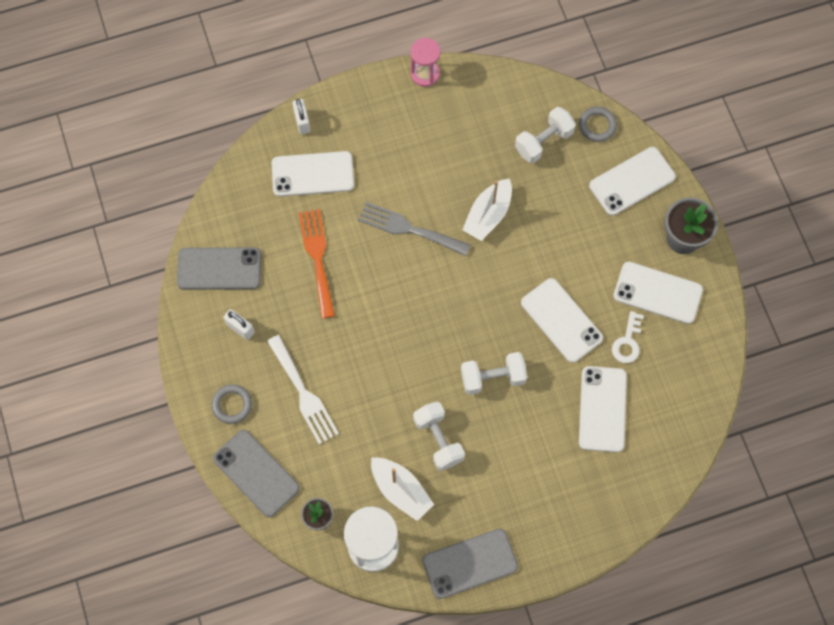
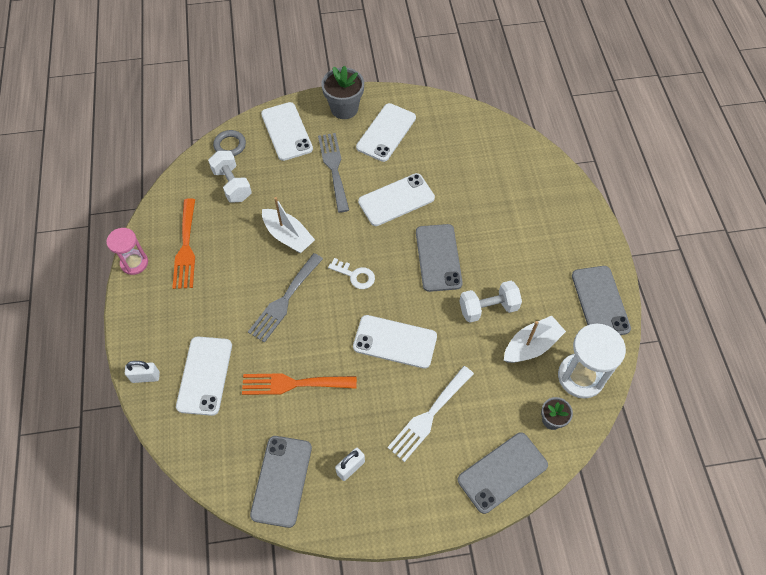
camera: 80 degrees left, 10 degrees down
(232, 405) = (429, 487): grey ring -> none
(304, 394) = (428, 416): white fork -> white fork turned 150 degrees clockwise
(452, 117) = (186, 248): none -> orange fork
(492, 378) = (438, 257): white dumbbell -> grey phone
(591, 244) = (334, 168): none -> grey fork
(602, 409) = (477, 185): white phone -> white phone (395, 341)
(627, 342) = (423, 159): white key -> white key (355, 275)

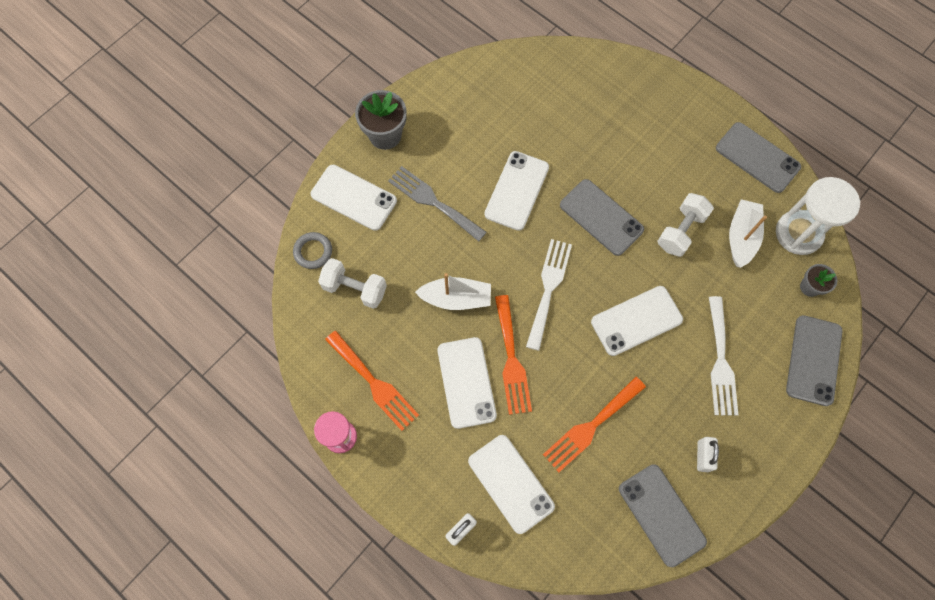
camera: 40 degrees left, 10 degrees up
(284, 300) = (511, 360): grey fork -> orange fork
(355, 275) = (548, 288): white key -> white fork
(386, 132) = (446, 132): white phone -> white phone (466, 382)

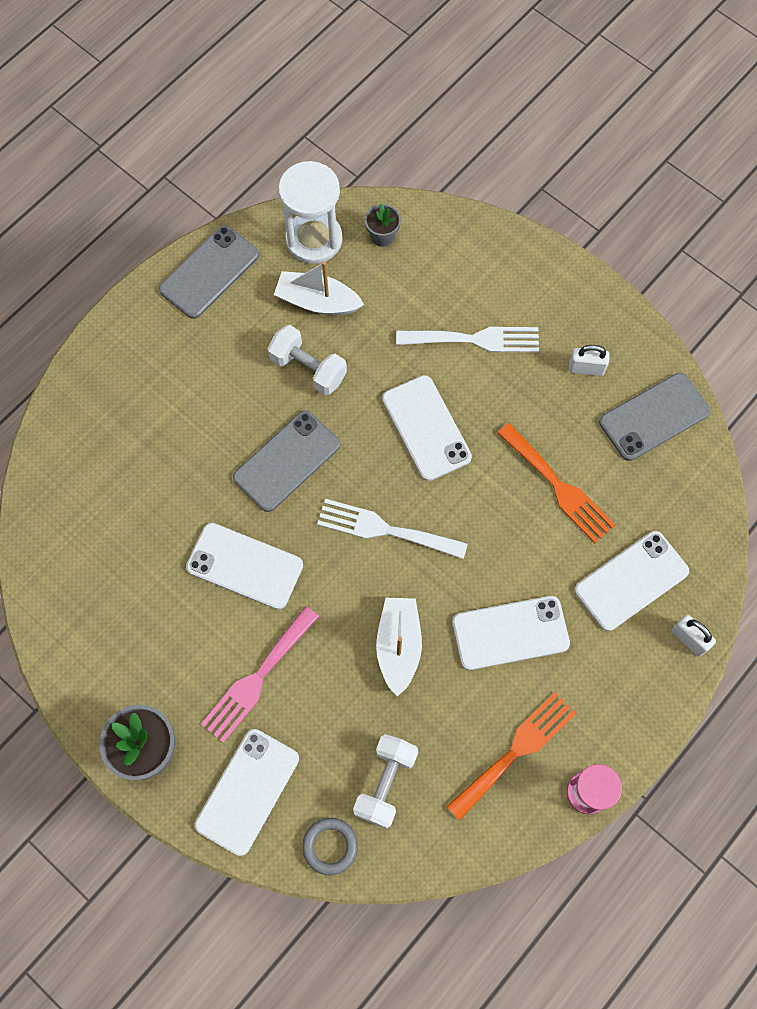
camera: 90 degrees left, 0 degrees up
(433, 201) = (257, 678): grey fork -> pink fork
(511, 360) = (480, 577): orange fork -> none
(813, 360) = (470, 243): grey phone -> none

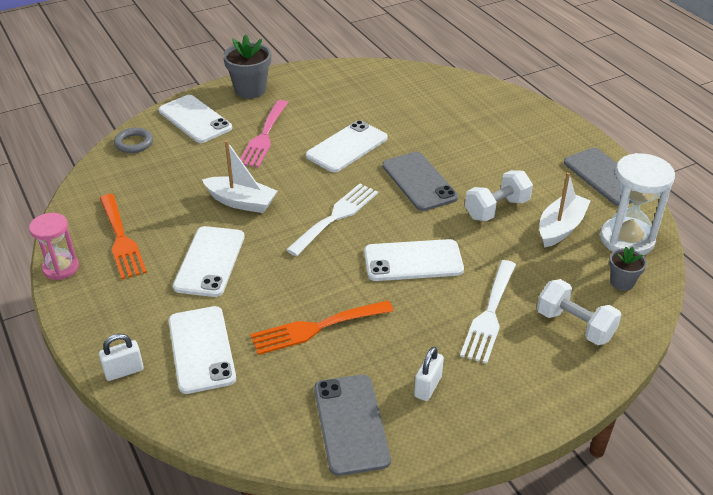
camera: 110 degrees right, 30 degrees down
(257, 678) = (264, 137): pink fork -> pink fork turned 135 degrees counterclockwise
(385, 783) = (152, 174): white dumbbell -> white dumbbell (575, 325)

